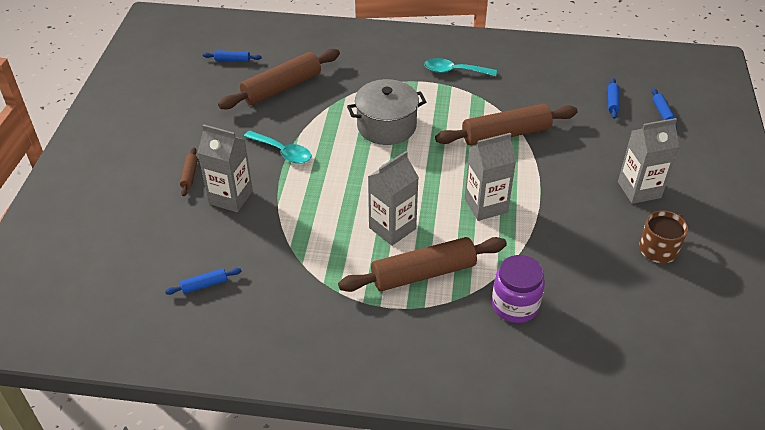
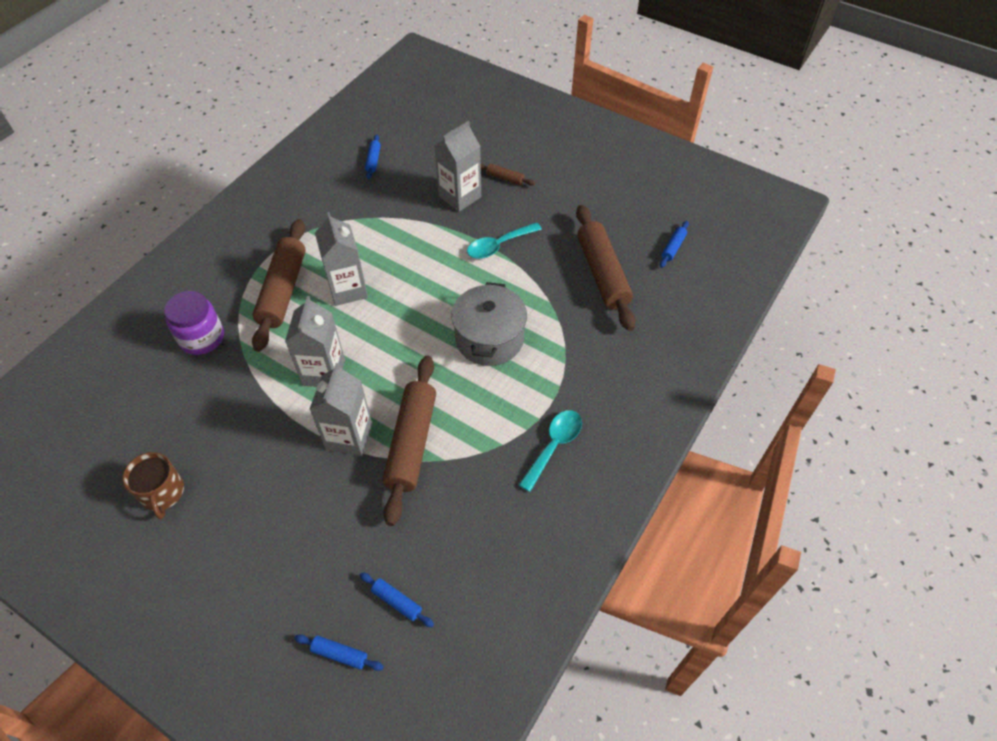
camera: 115 degrees right, 10 degrees up
(639, 190) = (243, 529): grey carton -> grey carton (349, 437)

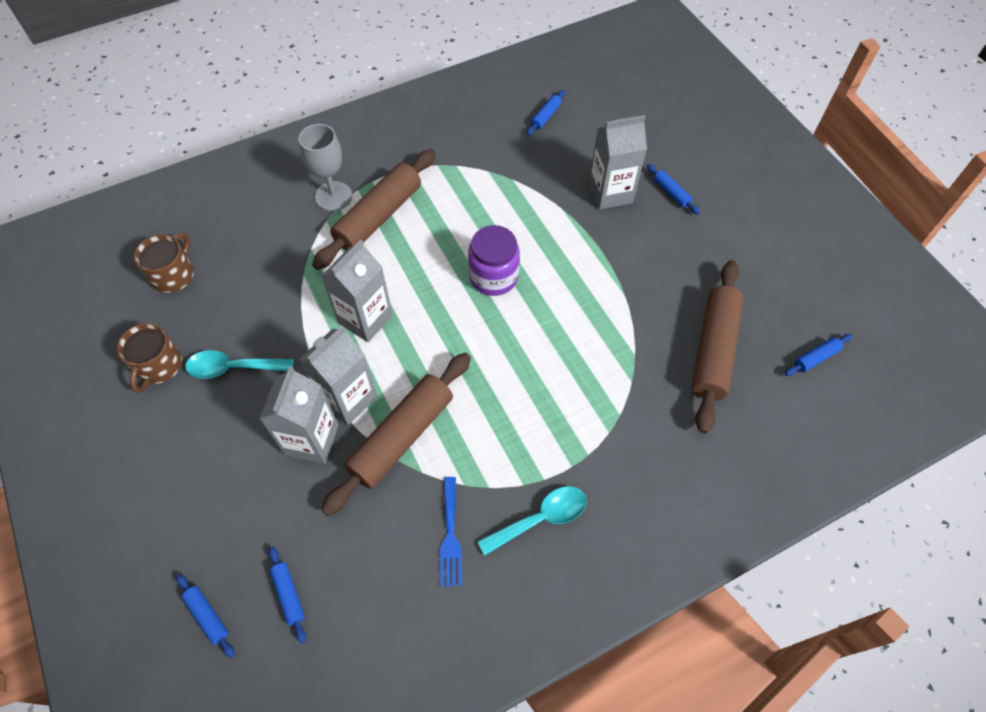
camera: 30 degrees right, 5 degrees up
(125, 415) = (174, 274): none -> brown mug
(202, 338) = (280, 231): purple jar -> purple jar (493, 277)
(232, 291) = (333, 196): none -> grey goblet
(348, 289) = (439, 244): grey carton -> grey carton (312, 439)
(489, 338) = (546, 364): grey pot -> none
(495, 493) = (450, 536): none -> blue fork
(498, 245) = (618, 265): turquoise spoon -> turquoise spoon (233, 368)
(505, 178) = (671, 193): brown rolling pin -> blue rolling pin

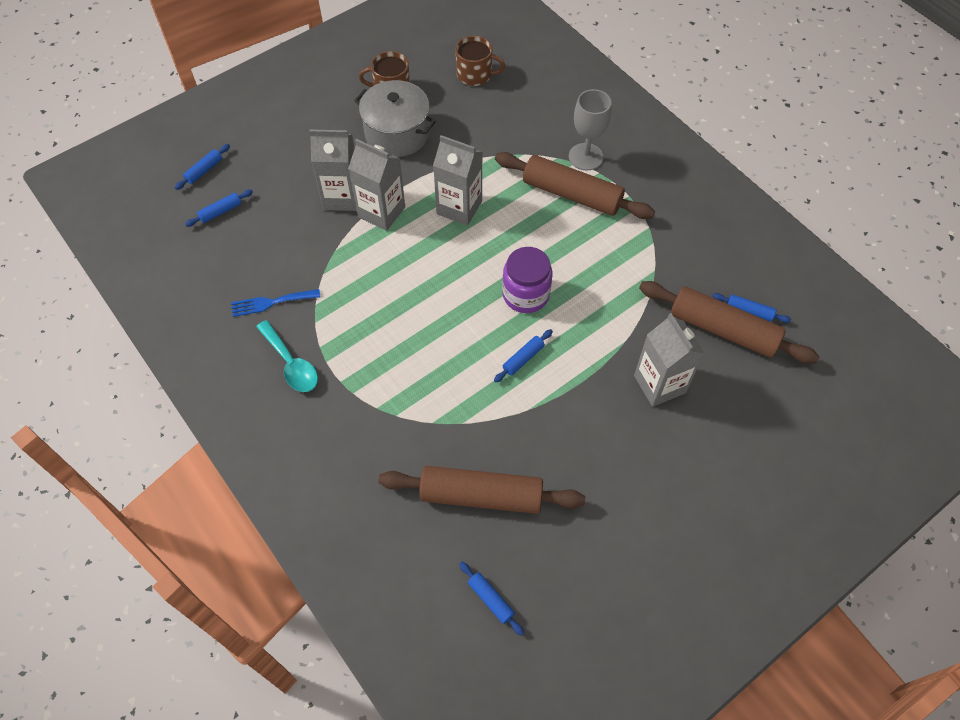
camera: 80 degrees right, 0 degrees up
(233, 368) = (397, 133): turquoise spoon -> grey pot
(402, 437) = (352, 255): brown rolling pin -> brown rolling pin (723, 330)
(671, 193) = (678, 444): blue rolling pin -> blue rolling pin (523, 358)

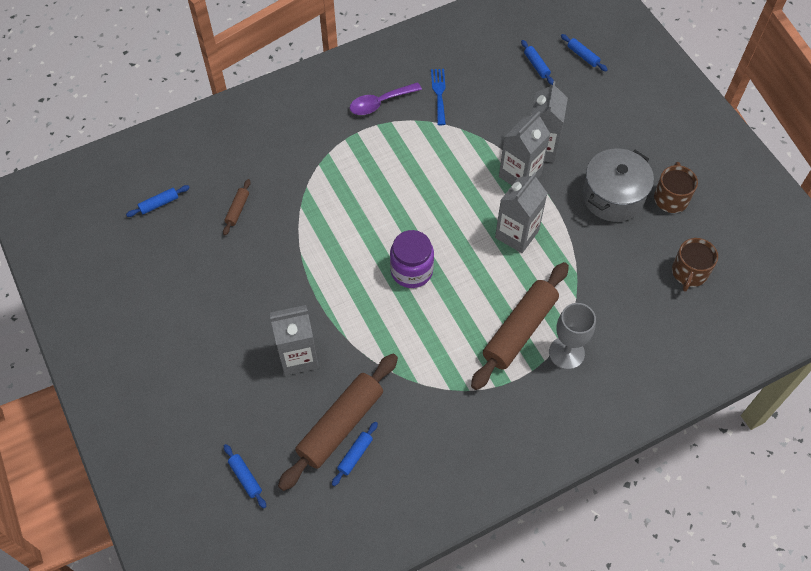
camera: 100 degrees right, 0 degrees up
(291, 364) = (380, 103): turquoise spoon -> purple spoon
(481, 496) = (237, 210): brown rolling pin -> brown rolling pin, size x0.43
(523, 358) = (348, 258): blue rolling pin -> blue rolling pin (245, 478)

